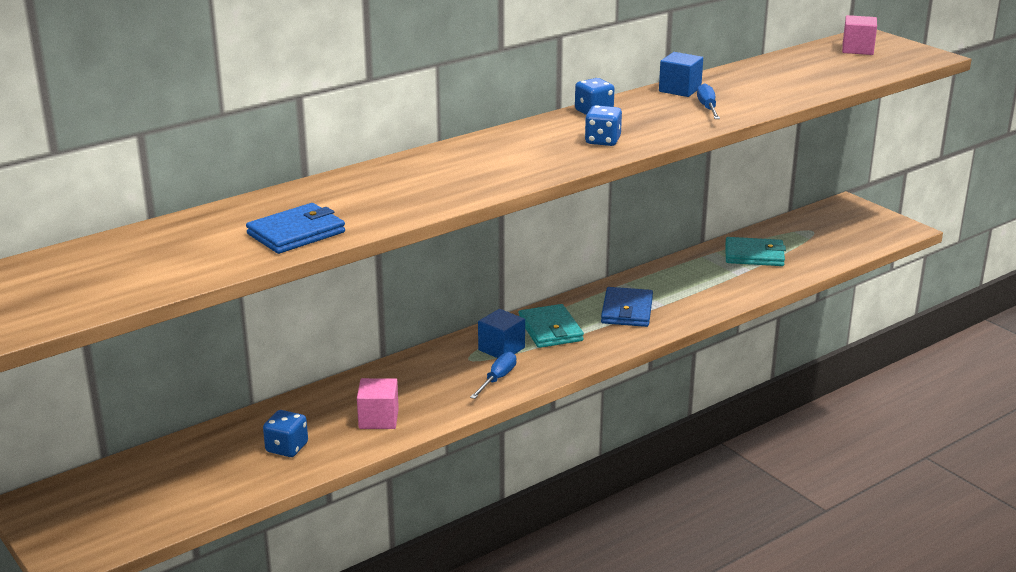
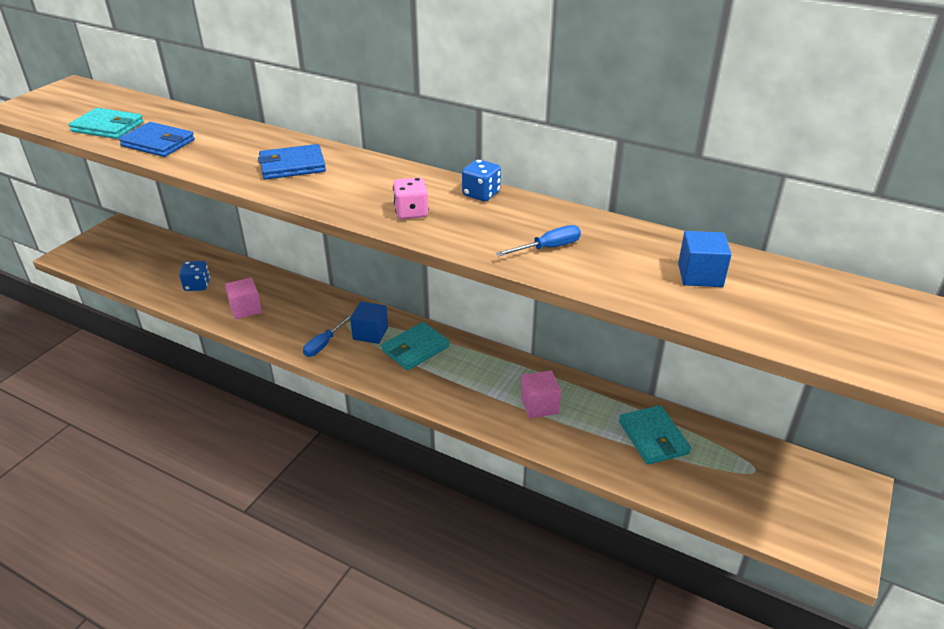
camera: 65 degrees right, 10 degrees up
(200, 259) = (108, 127): none -> turquoise wallet
(497, 379) = (324, 344): blue screwdriver -> blue screwdriver turned 120 degrees clockwise
(602, 141) = (411, 212): blue dice -> pink dice
(627, 311) = (476, 381): blue wallet -> blue wallet (292, 166)
(680, 89) = (586, 223): blue cube -> blue cube (700, 275)
(857, 49) = (868, 313): pink cube -> pink cube (539, 405)

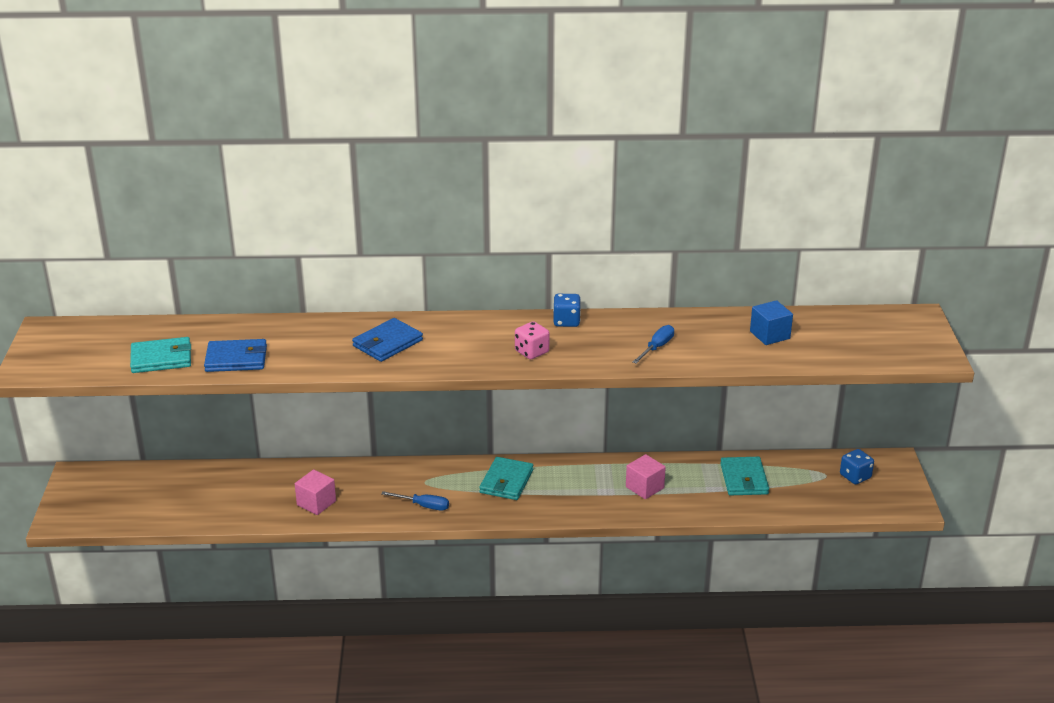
camera: 30 degrees left, 5 degrees down
(197, 285) = (242, 500): blue dice -> blue dice (855, 476)
(324, 344) = (423, 506): blue screwdriver -> blue screwdriver turned 75 degrees counterclockwise
(370, 333) = (455, 483): blue cube -> none
(653, 437) = (744, 479): turquoise wallet -> turquoise wallet turned 45 degrees clockwise

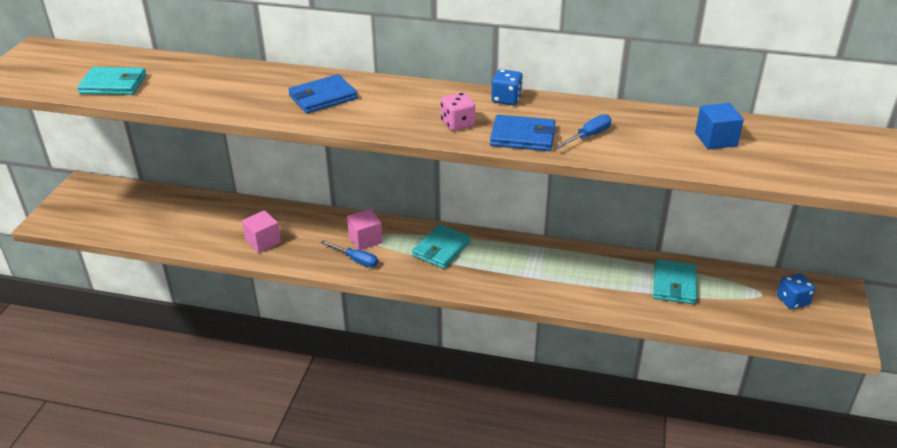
camera: 15 degrees right, 5 degrees up
(236, 359) = (178, 93): blue wallet -> blue wallet (523, 136)
(644, 487) = (571, 276): pink cube -> pink cube (365, 239)

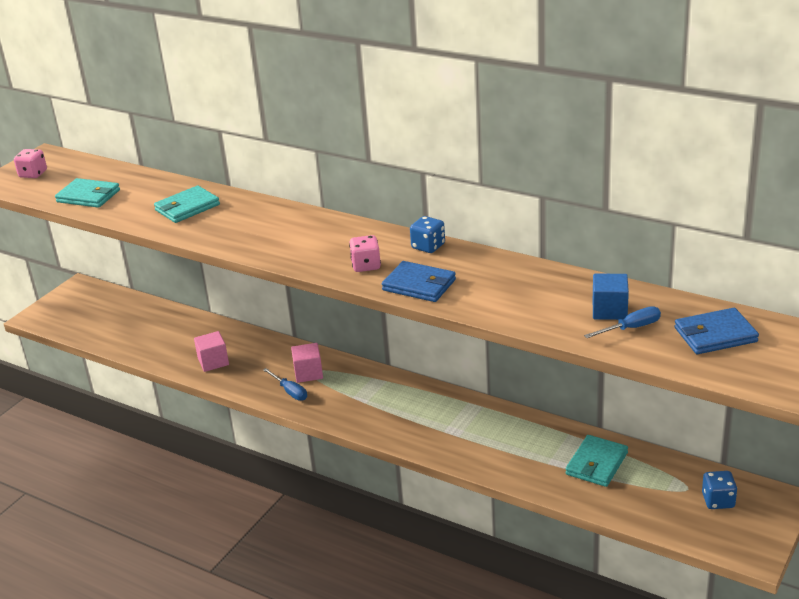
camera: 20 degrees right, 5 degrees down
(34, 67) = (33, 174): none -> pink dice
(323, 97) = (259, 227): blue wallet -> blue wallet (715, 335)
(441, 249) = (377, 393): turquoise wallet -> turquoise wallet (187, 207)
(588, 136) = (482, 292): blue screwdriver -> blue screwdriver (631, 328)

